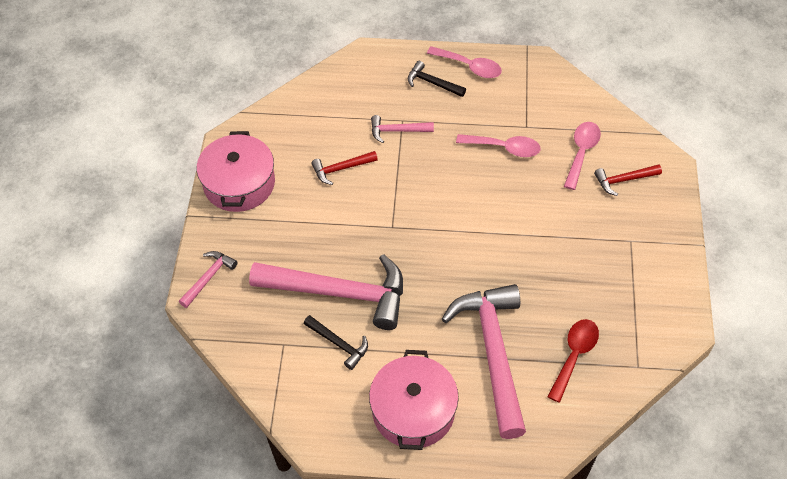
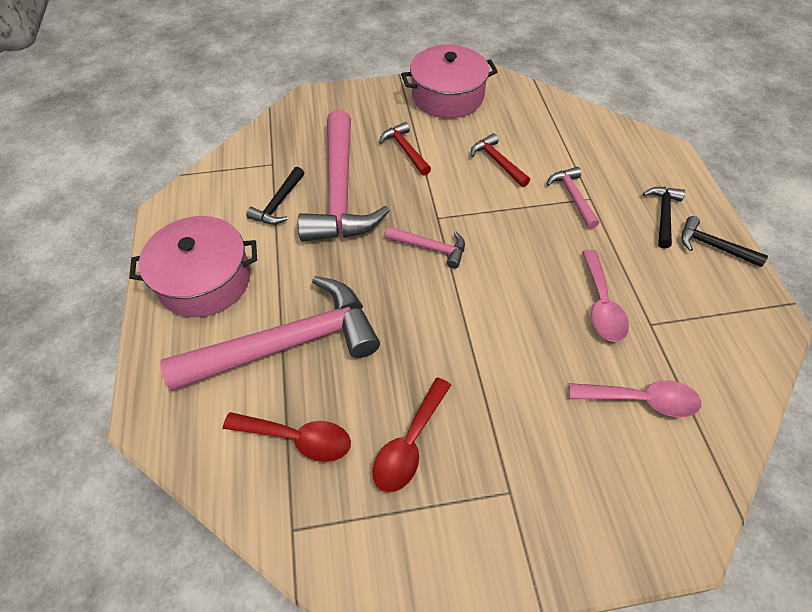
camera: 75 degrees right, 0 degrees up
(209, 277) = (335, 101): pink hammer -> pink hammer (431, 248)
(469, 67) = (713, 246): pink spoon -> black hammer
(590, 288) = (409, 444): none -> red spoon
(624, 180) = (618, 467): red hammer -> red hammer (405, 150)

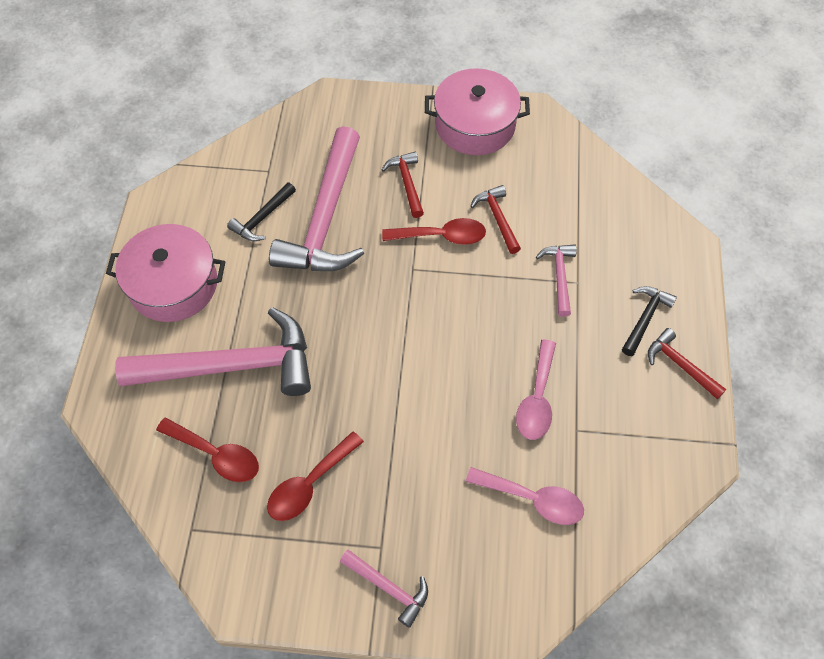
camera: 15 degrees right, 5 degrees up
(431, 248) = (394, 300): pink hammer -> pink hammer (389, 588)
(454, 185) = (442, 236): none -> red spoon
(713, 246) = (680, 365): black hammer -> red hammer

